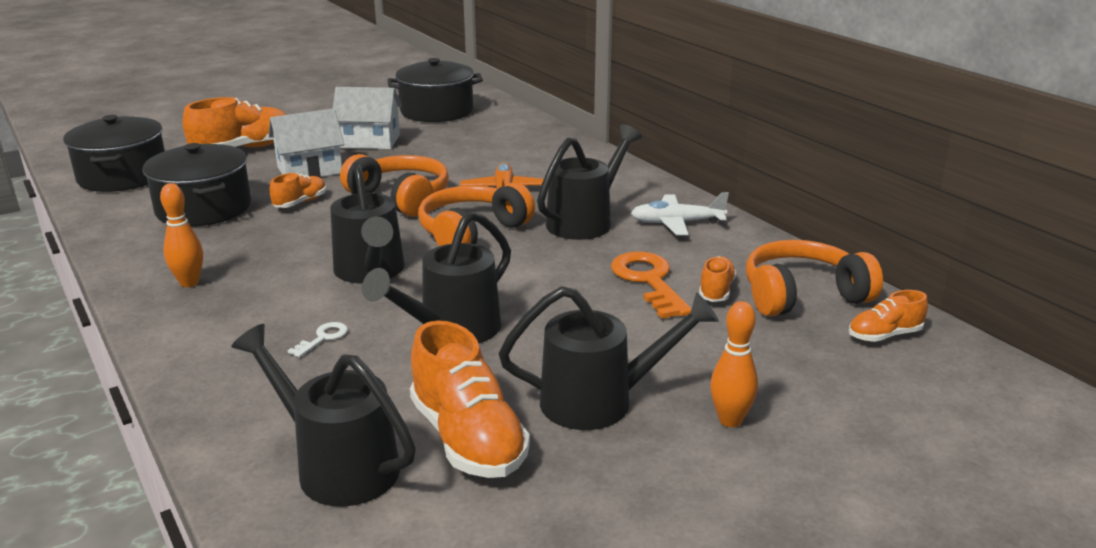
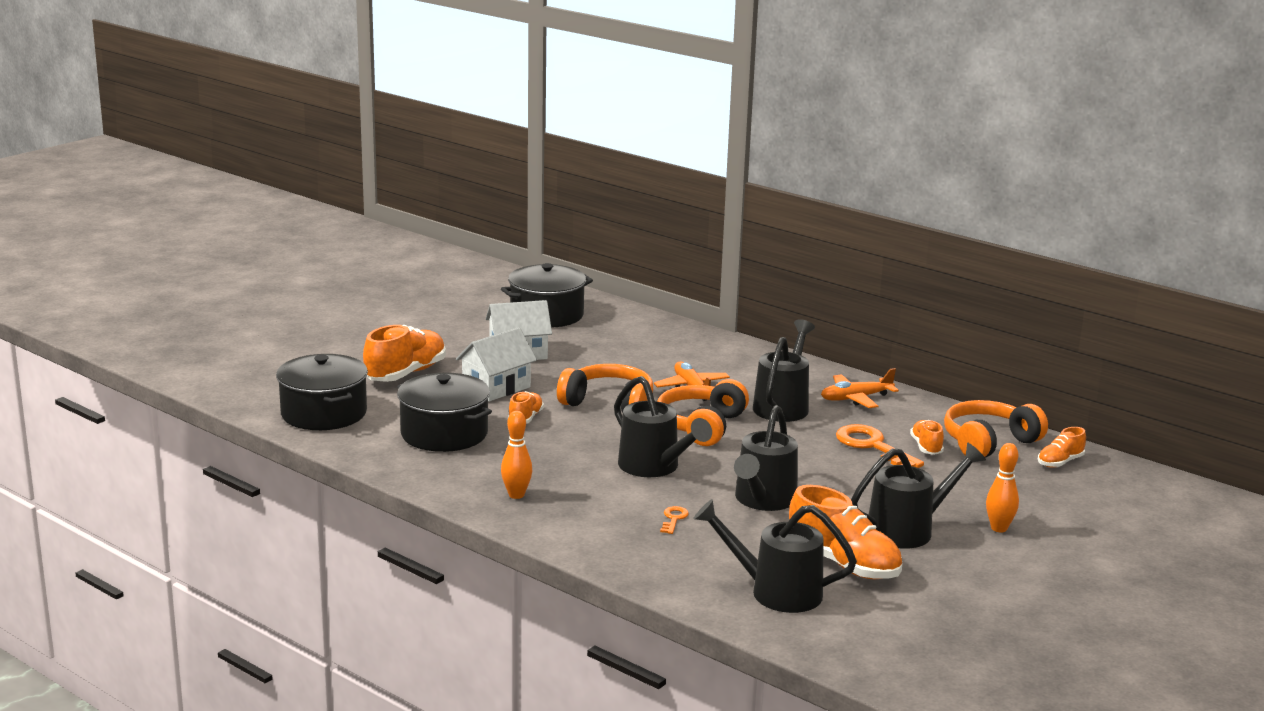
camera: 20 degrees left, 5 degrees down
(323, 338) = (674, 519): white key -> orange key
(676, 223) = (856, 398): white plane -> orange plane

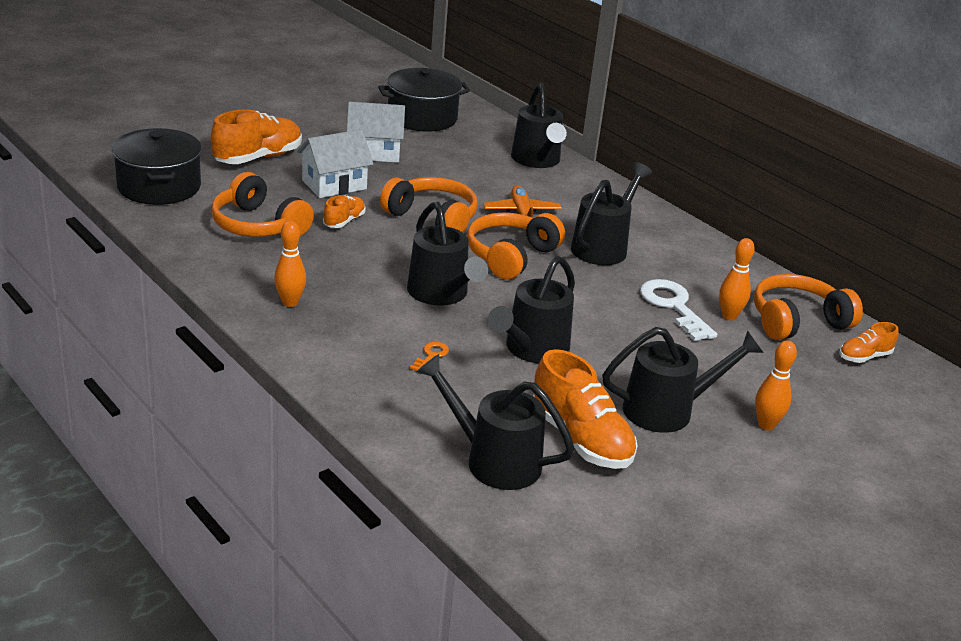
camera: 10 degrees right, 10 degrees up
(444, 434) = (258, 225): black pot -> orange headphones
(681, 339) = (537, 161): none -> black watering can
(856, 398) = (680, 250): orange plane -> none
(872, 446) = (673, 306): orange key -> white key
(926, 447) = (729, 316): orange shoe -> orange bowling pin

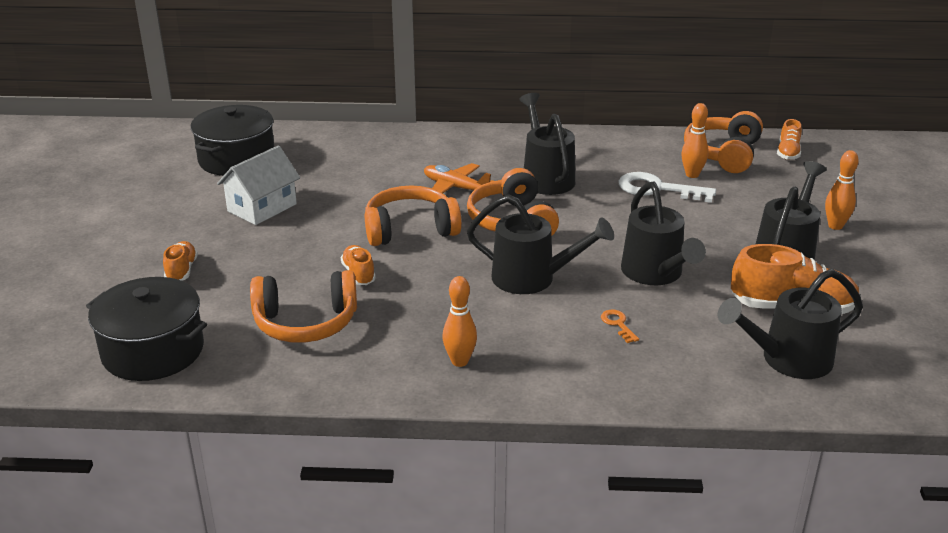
camera: 45 degrees left, 0 degrees up
(258, 158) = (181, 270): orange shoe -> orange shoe, size x0.53
(334, 185) = (289, 252): white house -> none
(537, 161) = (383, 143): black watering can -> none

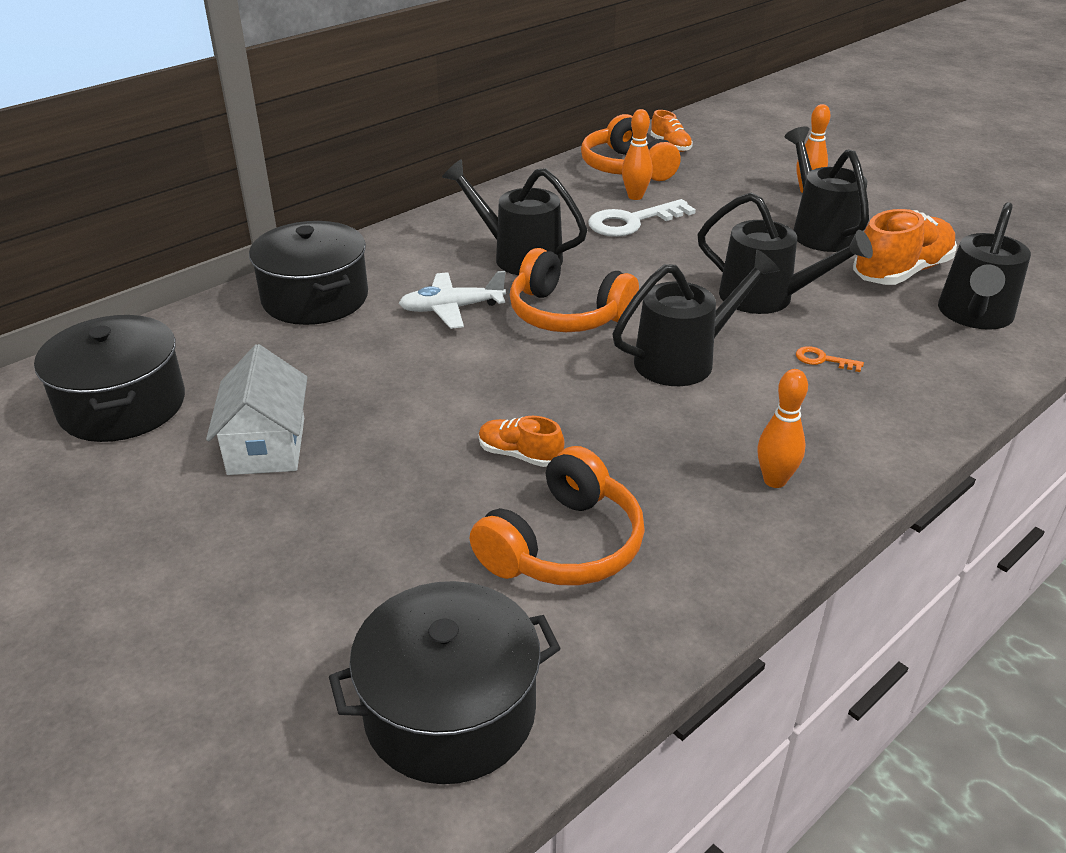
camera: 45 degrees left, 5 degrees up
(181, 270) = (299, 585): orange shoe -> none
(398, 149) = (315, 298): none -> black pot
(410, 229) = (485, 376): orange headphones -> none
(455, 187) = (451, 309): orange plane -> white plane

